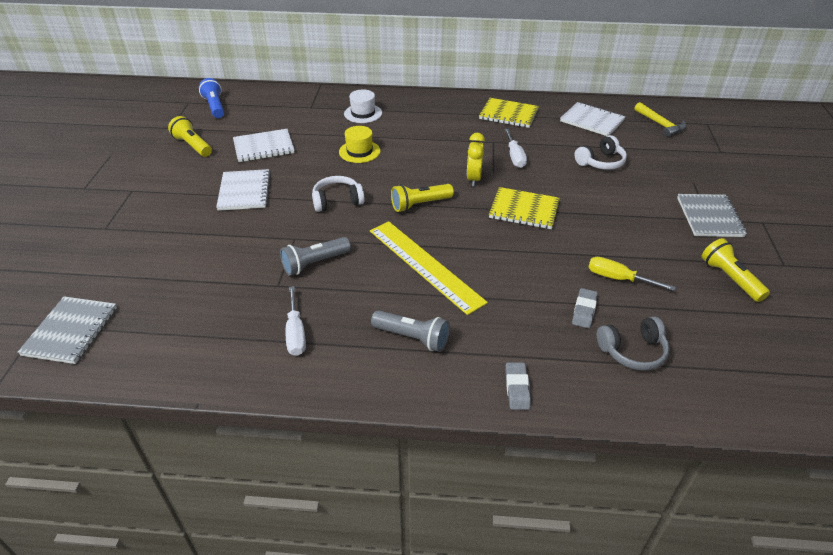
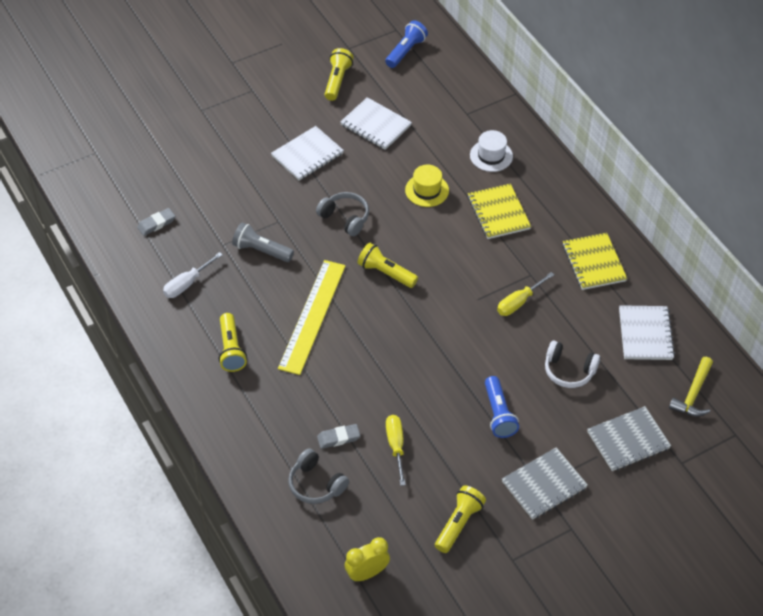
camera: 55 degrees right, 10 degrees up
(71, 331) = (102, 171): grey notebook -> grey notebook (628, 440)
(337, 201) = (345, 218): white headphones -> grey headphones
(412, 338) = (231, 349): grey flashlight -> yellow flashlight
(473, 179) = (455, 290): yellow clock -> yellow clock (367, 573)
(514, 156) = (519, 302): white screwdriver -> yellow screwdriver
(517, 388) = (228, 430): grey eraser -> grey eraser (156, 223)
(524, 210) = (438, 346): yellow notebook -> yellow notebook (498, 213)
(620, 209) = (498, 414): none -> blue flashlight

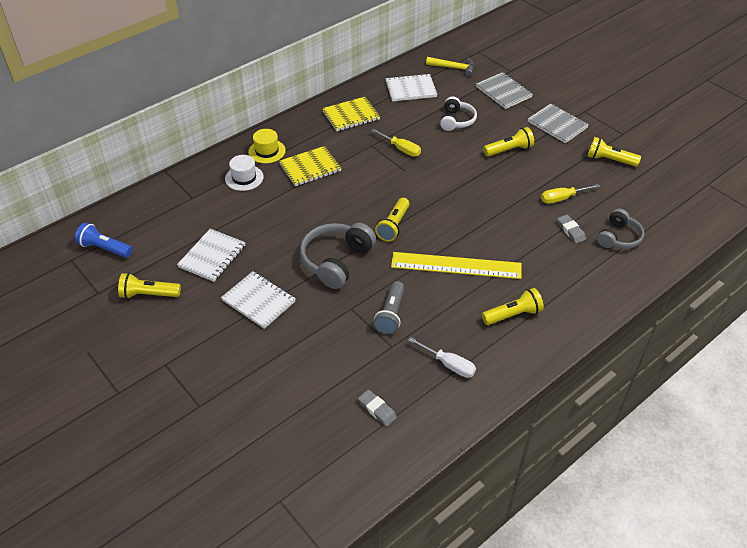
camera: 100 degrees left, 5 degrees down
(345, 218) = (336, 261): grey headphones -> grey headphones, size x1.56
(367, 573) = (675, 199): yellow clock -> none
(427, 190) = (292, 212): yellow hat -> yellow hat (267, 151)
(498, 414) = (509, 150): blue flashlight -> yellow flashlight

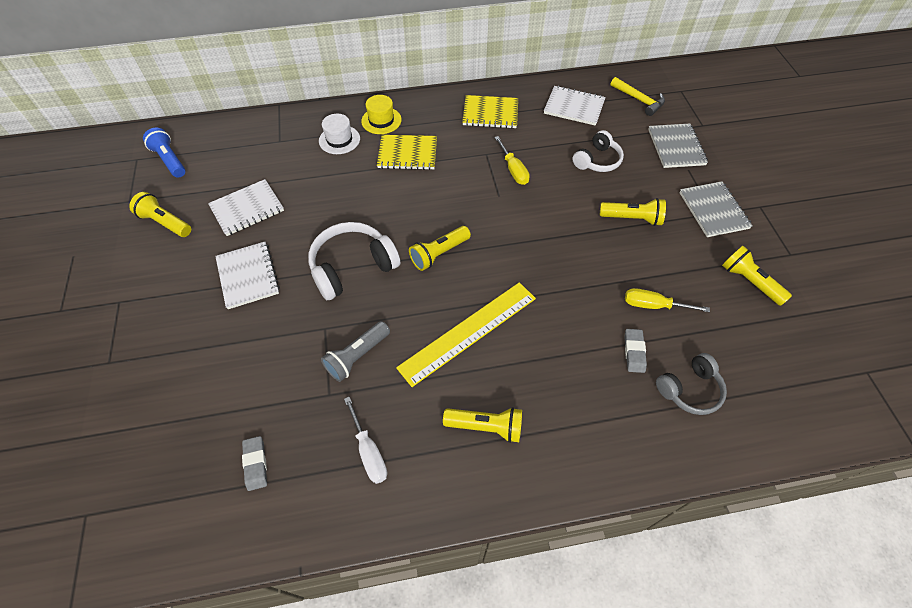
camera: 30 degrees right, 10 degrees up
(336, 261) = (352, 267): grey headphones -> white headphones
(456, 266) = (468, 332): yellow ruler -> yellow ruler turned 75 degrees counterclockwise

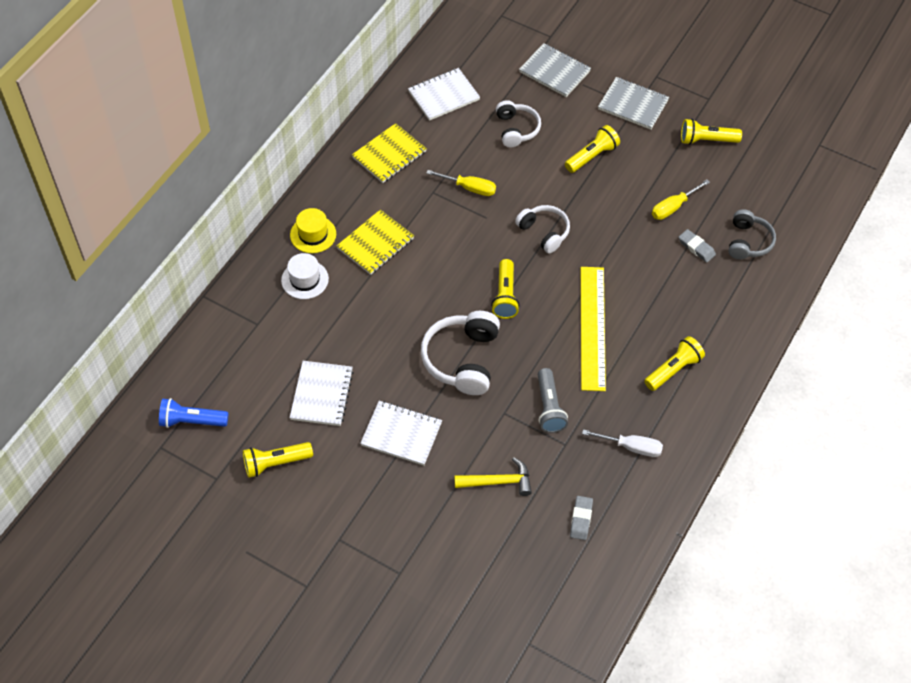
camera: 50 degrees left, 0 degrees up
(255, 464) = (581, 519): grey eraser -> grey eraser turned 75 degrees clockwise
(525, 237) = (544, 232): none -> white headphones
(639, 100) = (482, 49): yellow hammer -> yellow hammer (498, 482)

